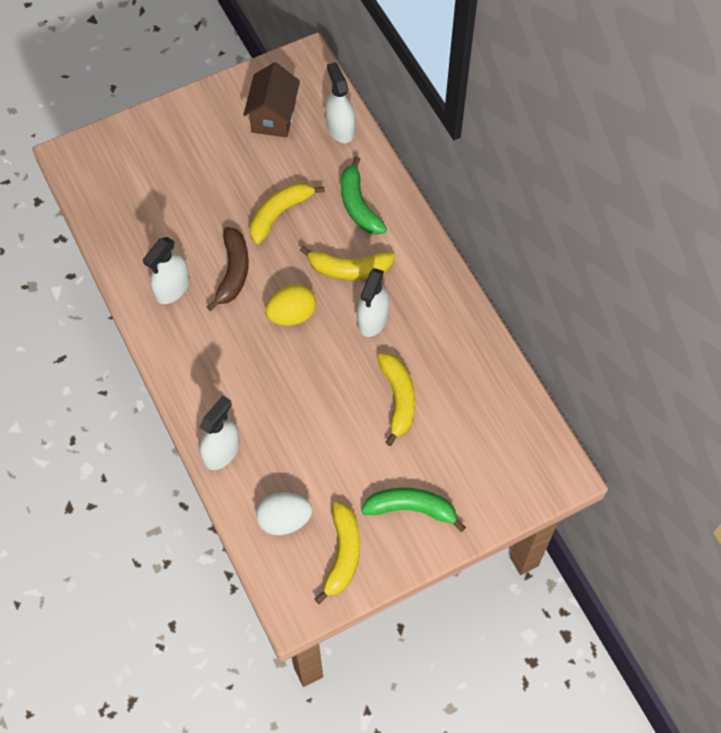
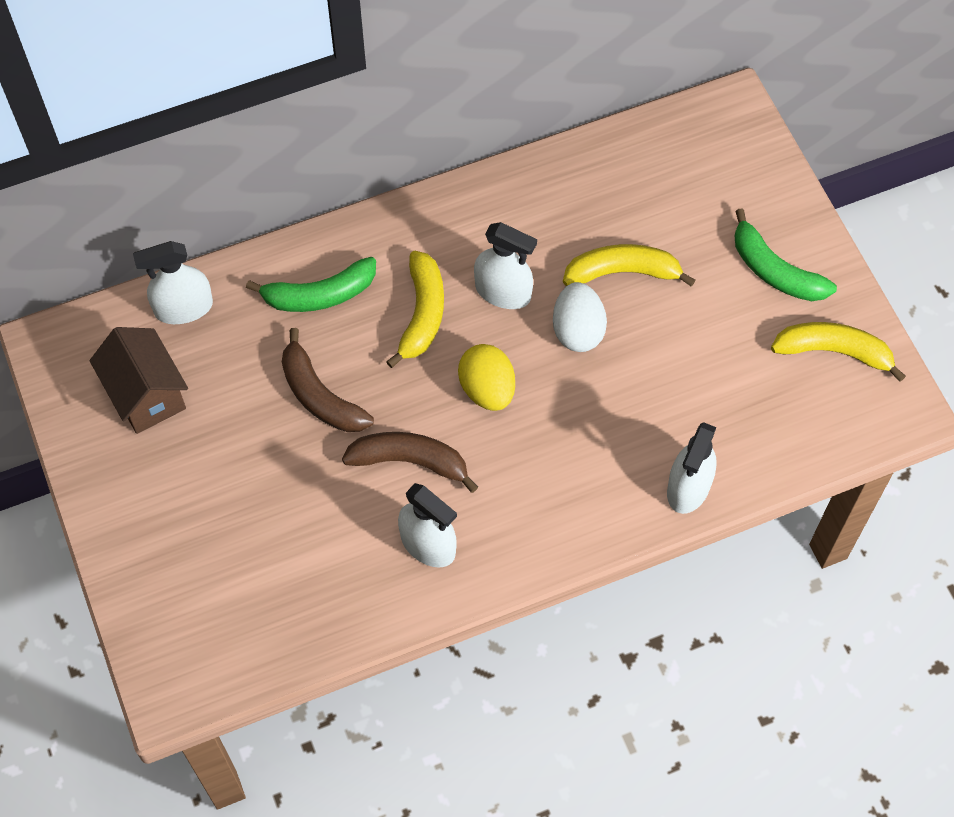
camera: 85 degrees left, 0 degrees up
(221, 451) = (688, 487): white spray bottle -> white spray bottle turned 105 degrees counterclockwise
(273, 117) = (146, 395): brown house -> brown house turned 45 degrees clockwise
(279, 214) = (320, 396): yellow banana -> brown banana
(284, 520) = (787, 415): white egg -> white egg (577, 330)
(411, 509) = (775, 271): green banana -> green banana turned 60 degrees counterclockwise

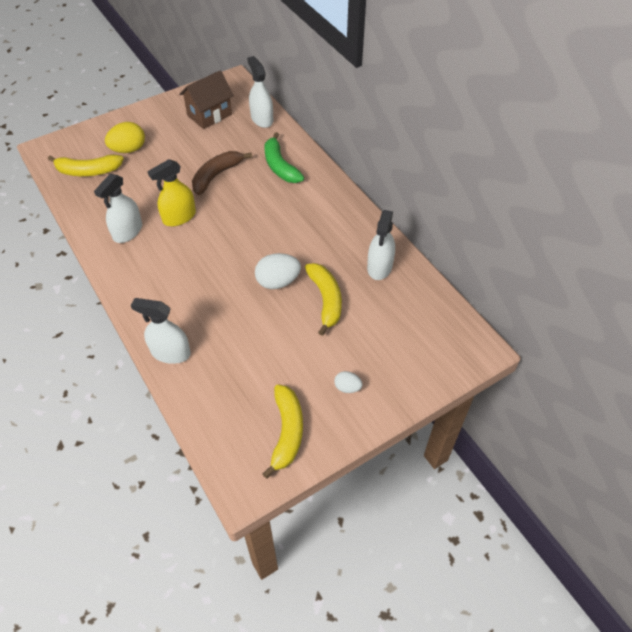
camera: 80 degrees right, 10 degrees down
(410, 461) = (179, 217): brown banana -> yellow spray bottle
(422, 314) = (276, 209): yellow banana -> yellow banana (88, 171)
(487, 389) = (230, 244): yellow egg -> yellow egg (128, 149)
(503, 292) = (298, 242): white spray bottle -> white spray bottle (379, 267)
(775, 271) = (347, 387): green banana -> white egg

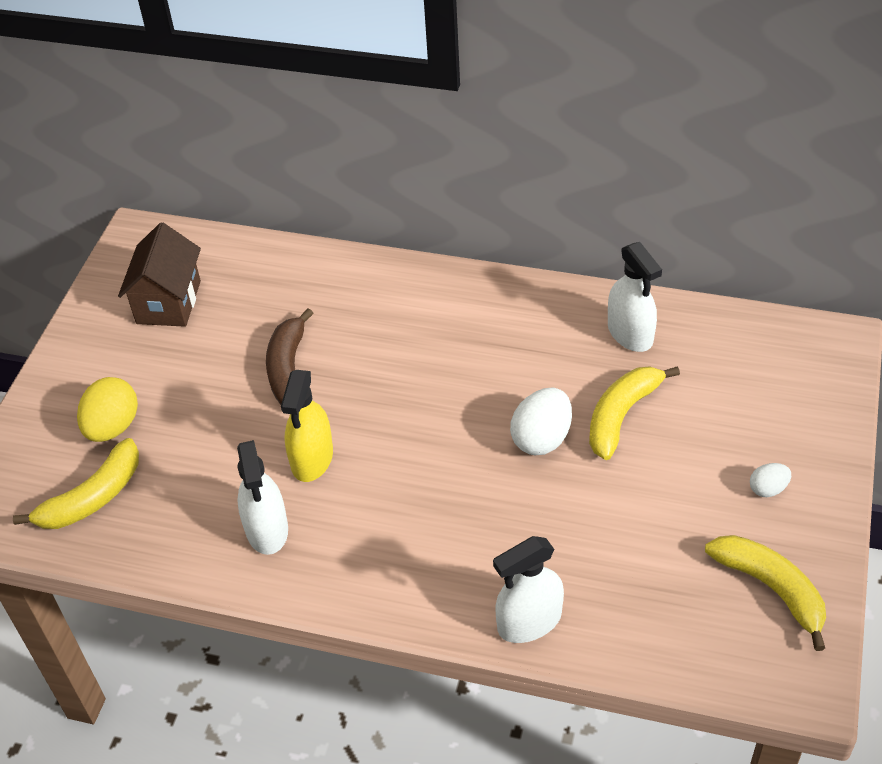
camera: 40 degrees left, 5 degrees down
(262, 119) = (251, 259): white spray bottle -> none
(280, 166) = (357, 302): green banana -> none
(326, 300) = (622, 415): yellow banana -> yellow banana turned 90 degrees counterclockwise

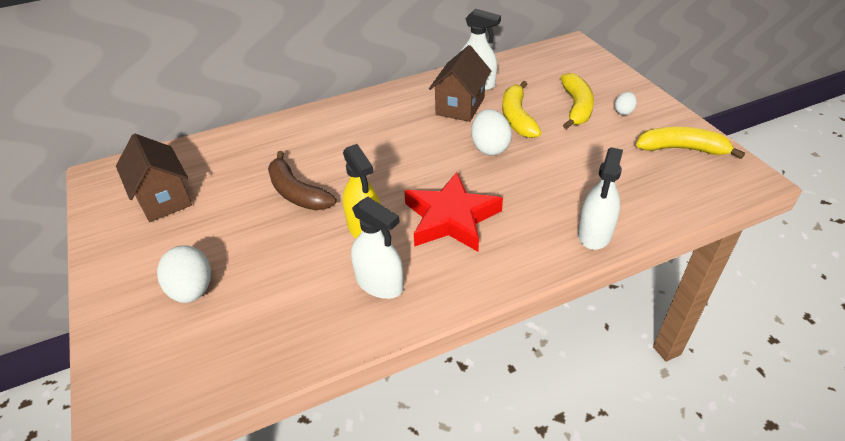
camera: 40 degrees left, 5 degrees down
(92, 498) = (221, 343): yellow banana -> yellow banana (576, 107)
(113, 427) = (192, 290): yellow egg -> white egg
(404, 502) = (451, 218): none -> red star
(573, 357) = (460, 106): none -> brown house

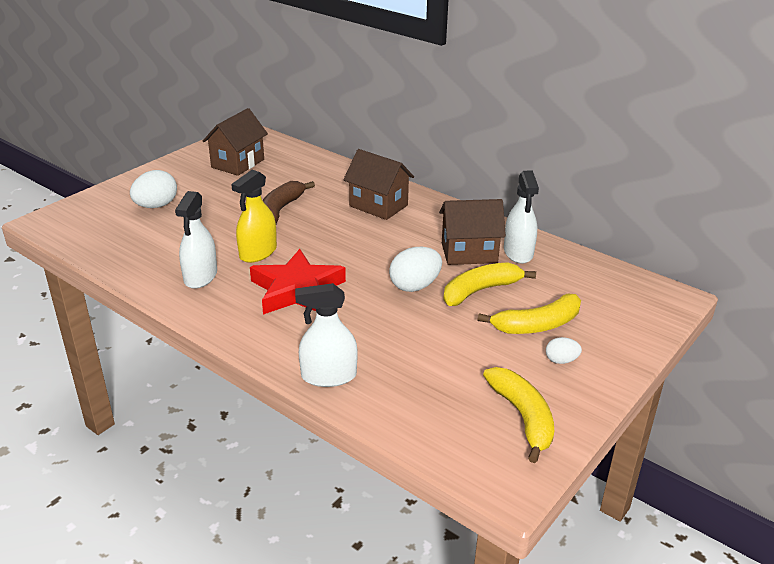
camera: 60 degrees right, 10 degrees down
(345, 129) = (378, 206): none -> brown house

